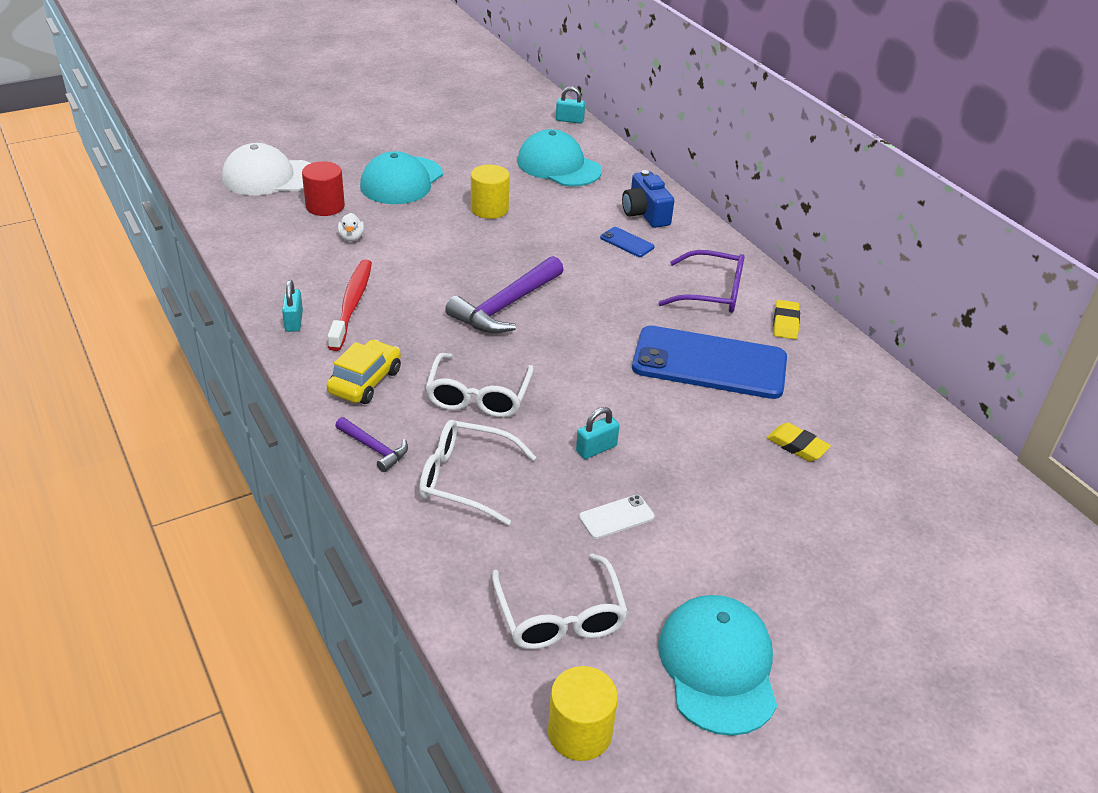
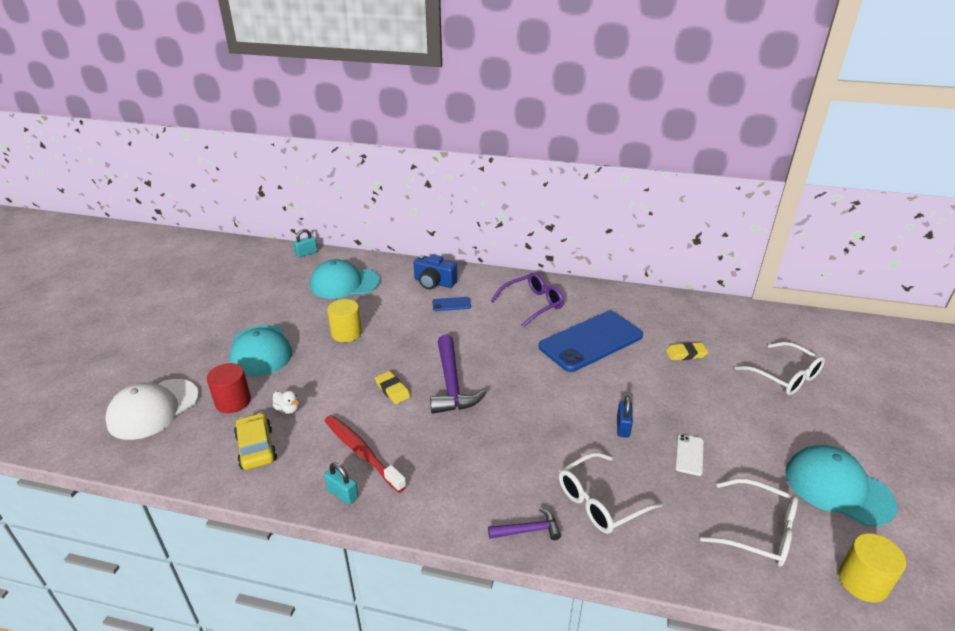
camera: 45 degrees left, 5 degrees down
(365, 381) = (453, 494): yellow car -> yellow car (256, 448)
(478, 396) = (525, 448): white glasses -> white glasses (785, 376)
(596, 449) = (623, 427): turquoise padlock -> blue padlock
(785, 323) = (585, 297): yellow eraser -> yellow eraser (392, 390)

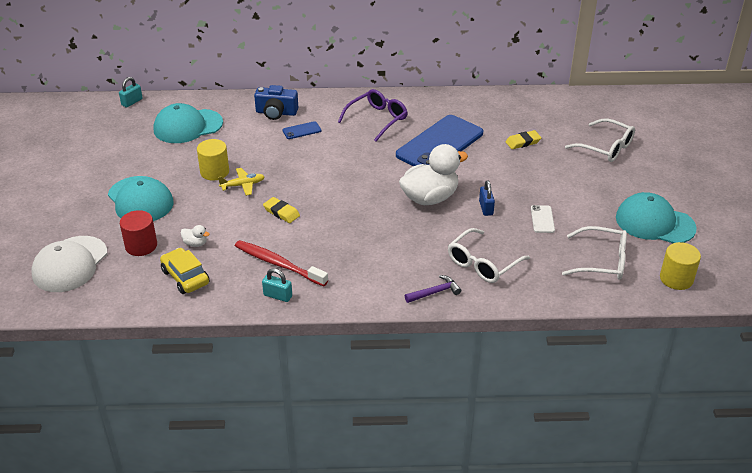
camera: 15 degrees left, 5 degrees up
(367, 352) = (243, 185): none -> yellow plane
(451, 384) = (331, 199): purple hammer -> none
(560, 402) = (430, 198): none -> white duck

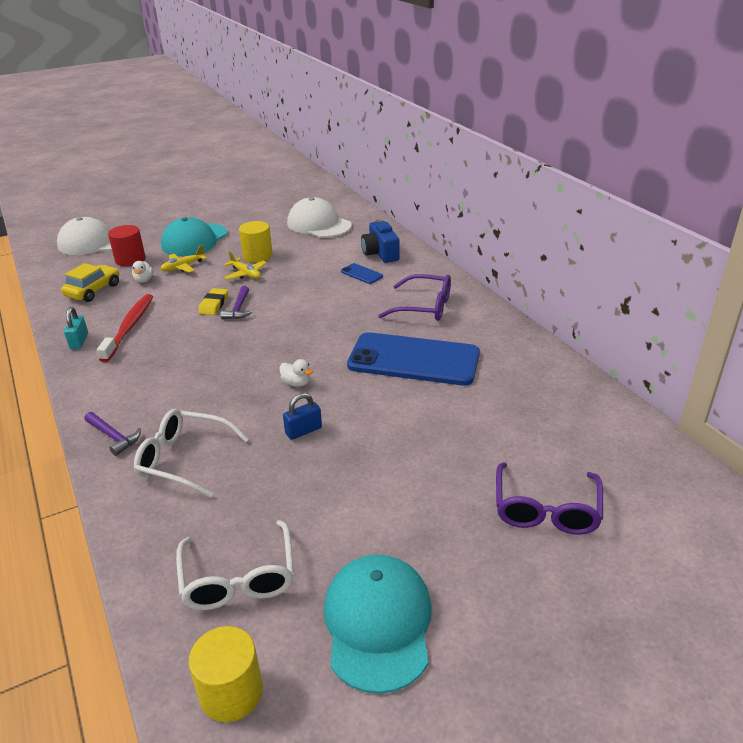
camera: 65 degrees right, 5 degrees down
(132, 102) = (334, 194): turquoise padlock -> none
(188, 126) = (319, 224): turquoise cap -> white cap
(192, 216) = (183, 267): none -> yellow plane
(300, 201) = (239, 308): none -> purple hammer
(430, 198) = (296, 383): white duck -> white duck, size x0.40
(523, 142) = (480, 422): yellow eraser -> none
(542, 219) = (309, 488): white phone -> none
(606, 148) = (546, 510): white glasses -> purple glasses

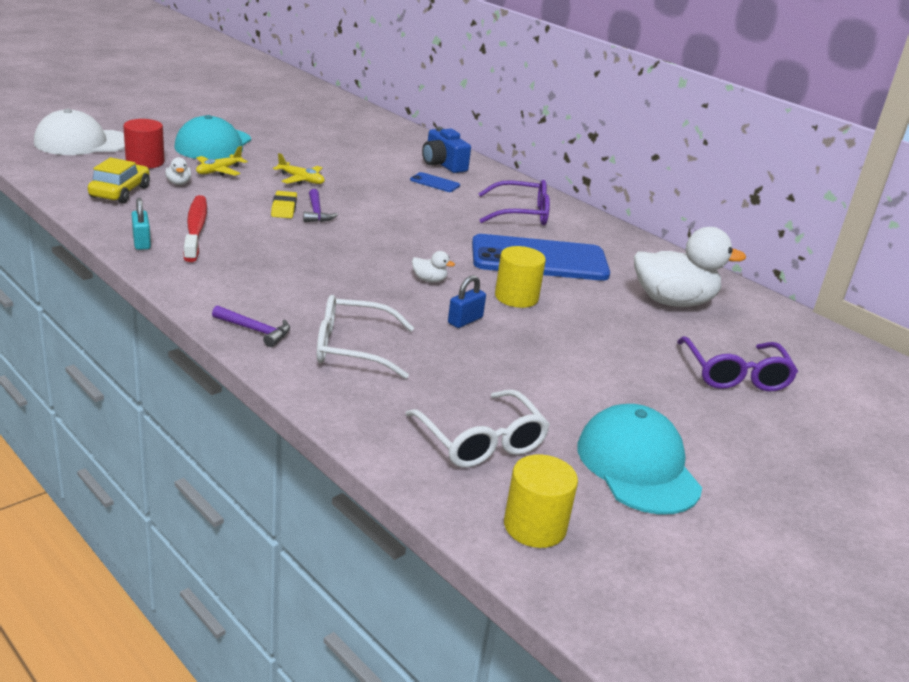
camera: 20 degrees left, 5 degrees down
(257, 256) = (303, 162): yellow cylinder -> yellow cylinder (516, 297)
(319, 224) = (354, 134): white cap -> none
(524, 413) = (673, 301): none -> white duck

